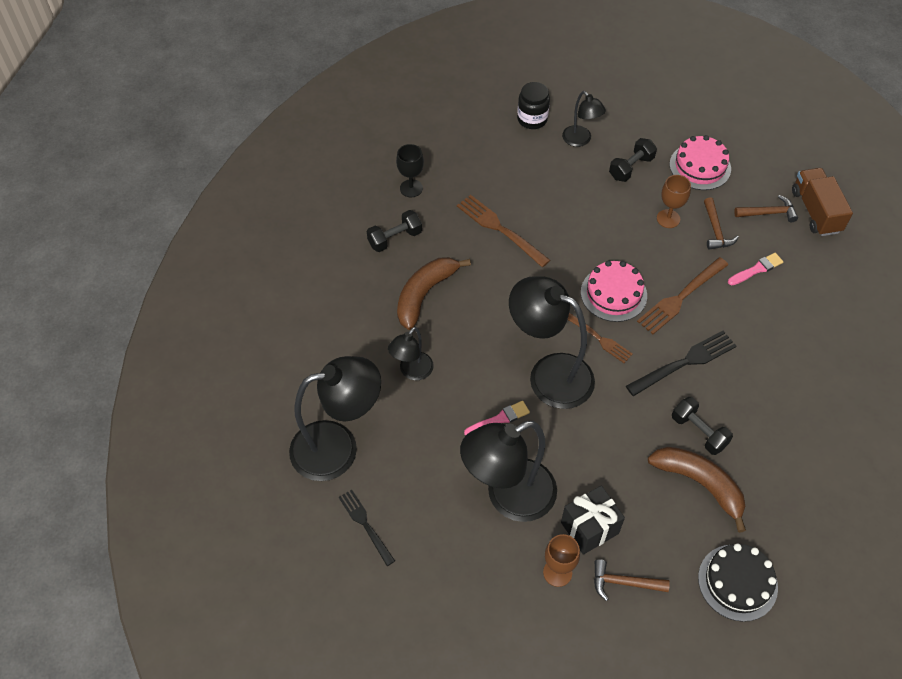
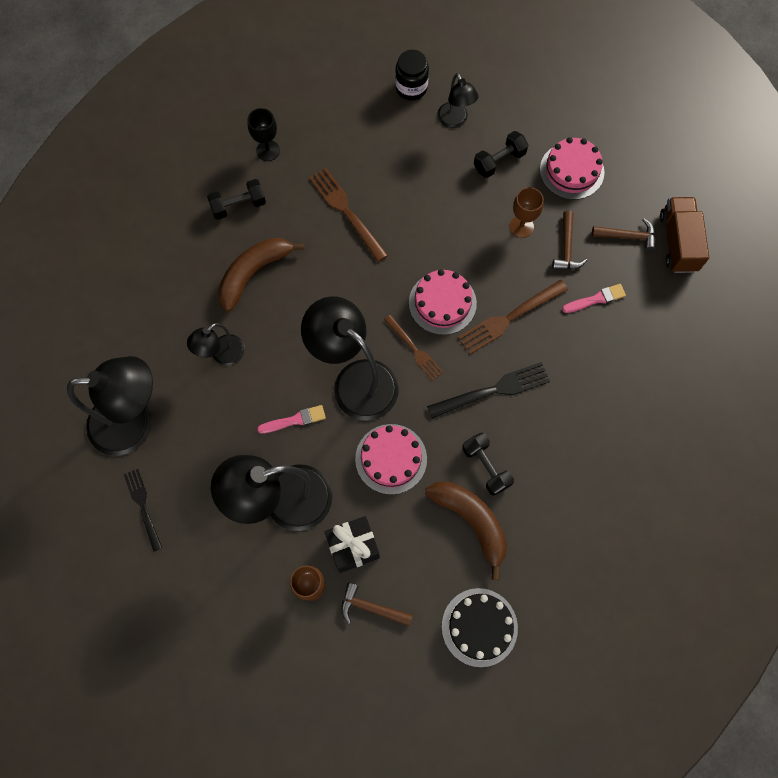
camera: 10 degrees right, 15 degrees up
(604, 439) = (391, 459): none -> pink cake

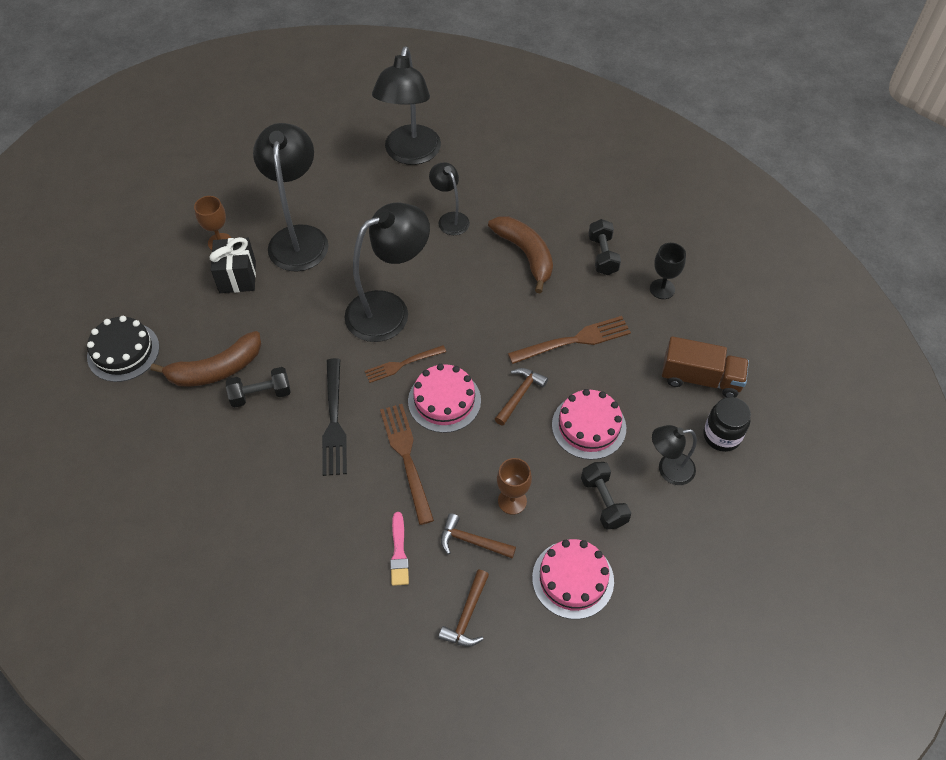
camera: 105 degrees right, 15 degrees down
(143, 506) = (337, 150): black fork -> none
(295, 420) = (369, 258): pink brush -> none
(371, 607) = (181, 279): brown hammer -> brown hammer (519, 395)
(391, 459) = (302, 321): pink cake -> pink cake (589, 426)
(678, 242) = (442, 674): brown truck -> brown truck (700, 378)

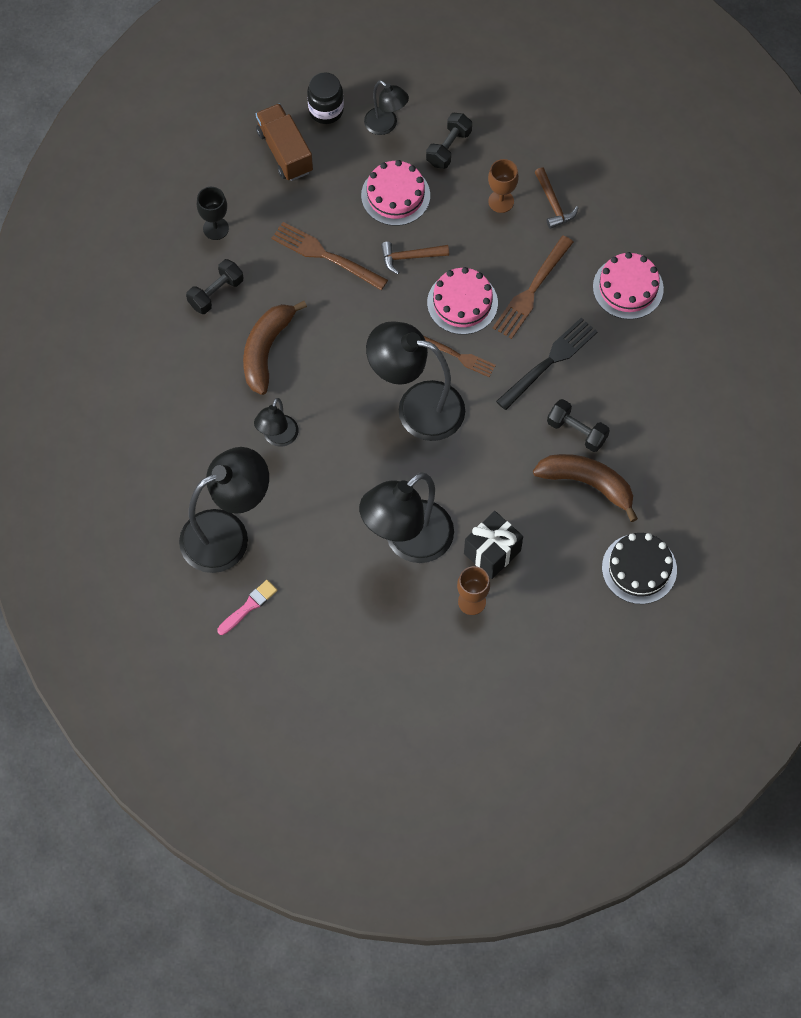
camera: 130 degrees left, 10 degrees up
(399, 553) = (603, 240): pink brush -> pink brush (249, 606)
(467, 615) = (605, 170): brown hammer -> none
(573, 579) = (522, 129): pink cake -> pink cake (628, 288)

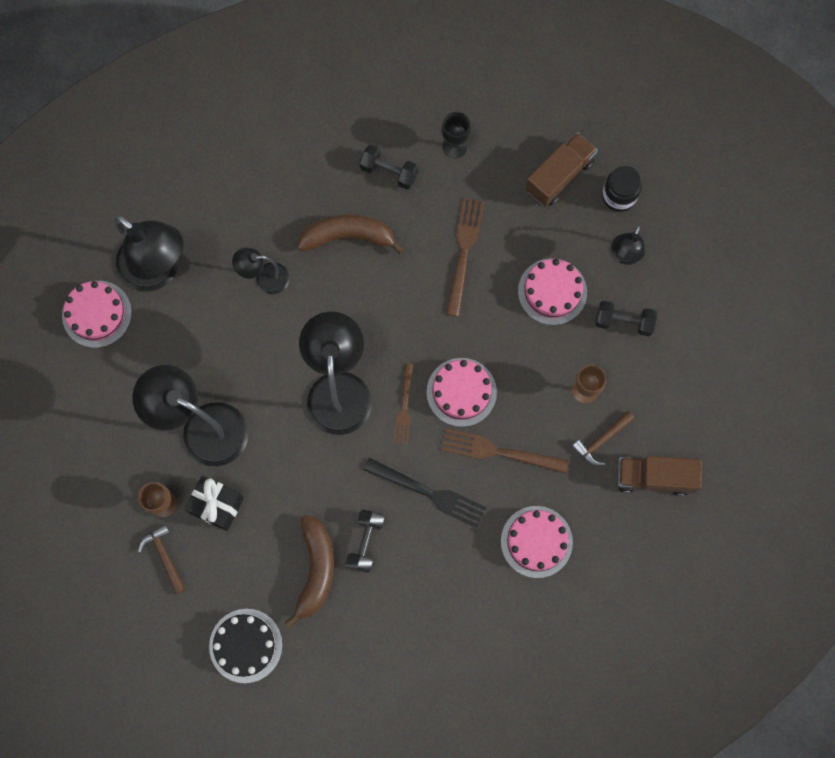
camera: 70 degrees right, 10 degrees up
(249, 606) = (97, 314): pink brush -> pink cake
(410, 257) = (491, 328): brown hammer -> brown hammer (164, 557)
(603, 174) = (654, 477): none -> brown truck

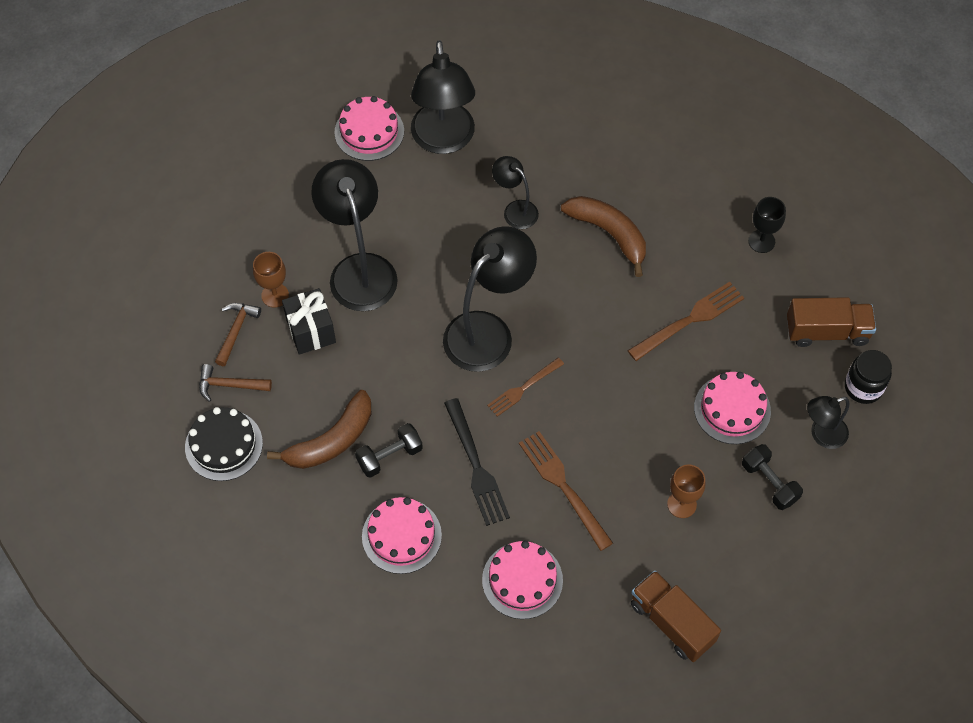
camera: 45 degrees right, 15 degrees down
(389, 171) = (689, 216): black dumbbell -> none
(461, 392) = (580, 417): pink cake -> pink cake (401, 536)
(601, 440) = (656, 554): brown hammer -> brown hammer (230, 385)

